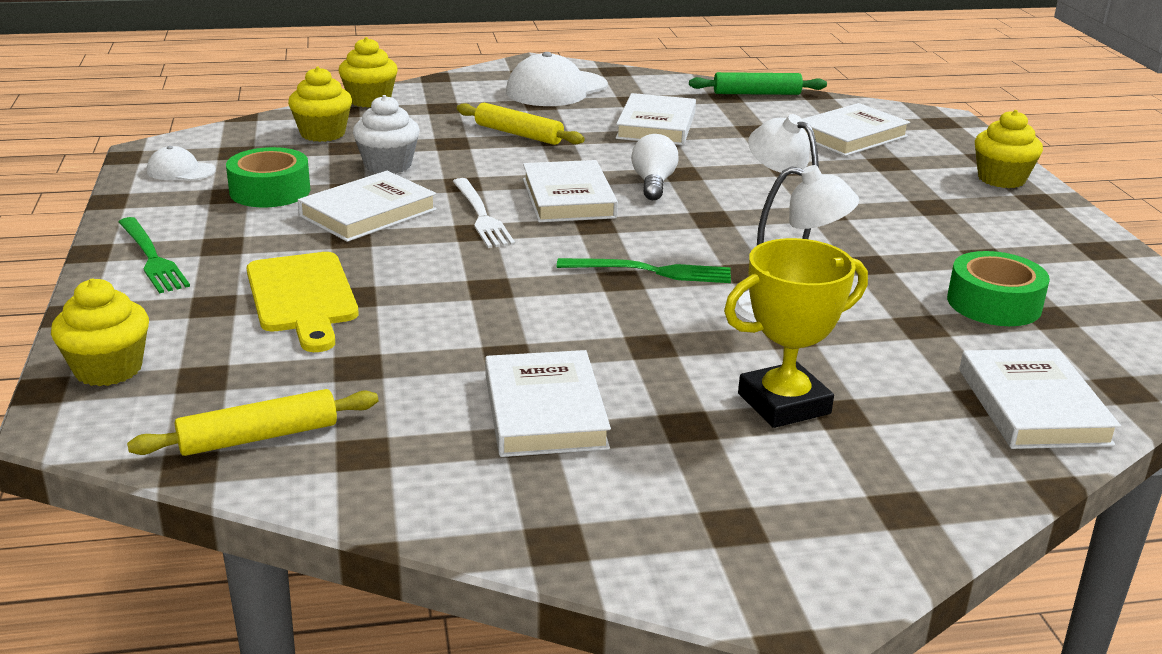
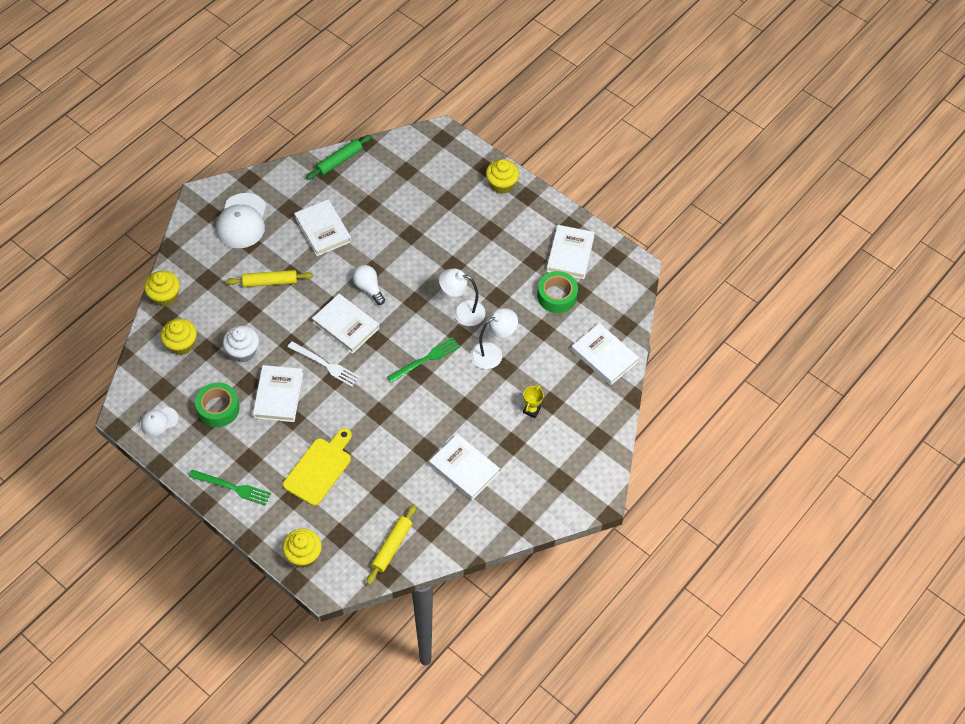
camera: 40 degrees left, 30 degrees up
(302, 297) = (319, 468): yellow cutting board -> yellow cutting board turned 90 degrees counterclockwise
(784, 404) = (531, 410): yellow trophy -> yellow trophy, size x0.51
(850, 136) = (414, 182): white book -> white book (570, 254)

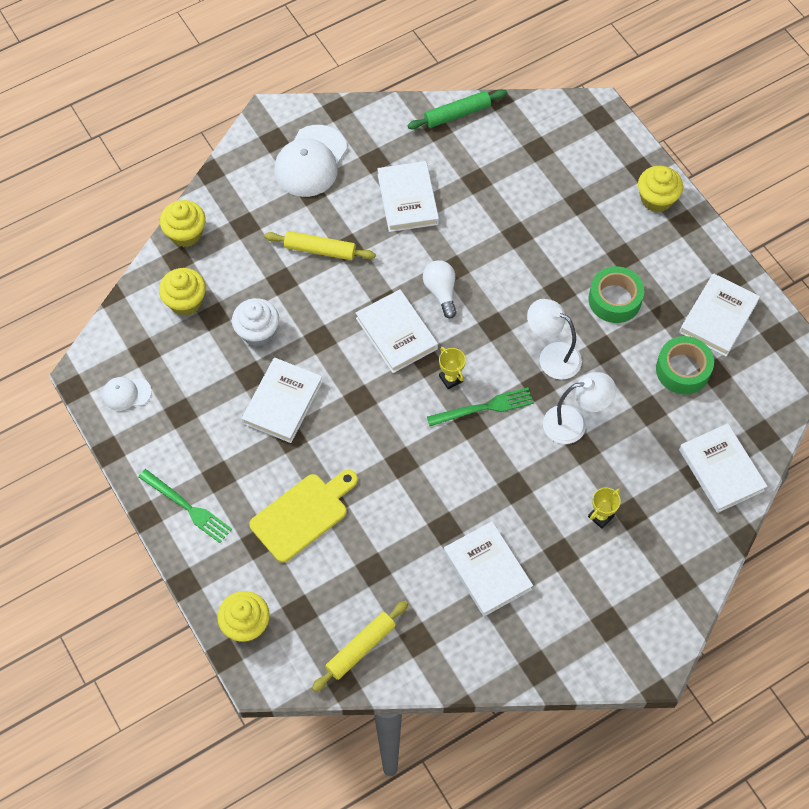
camera: 20 degrees right, 5 degrees up
(218, 408) = (203, 398): green tape -> green tape (614, 299)
(325, 365) = (354, 378): white fork -> none
(395, 346) = (451, 378): none -> yellow trophy

